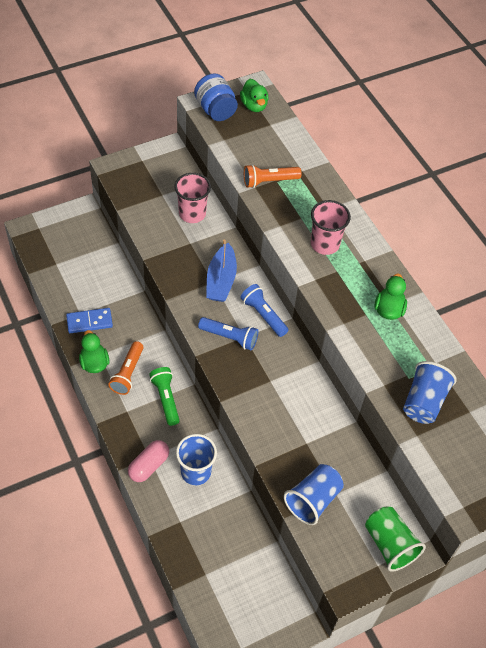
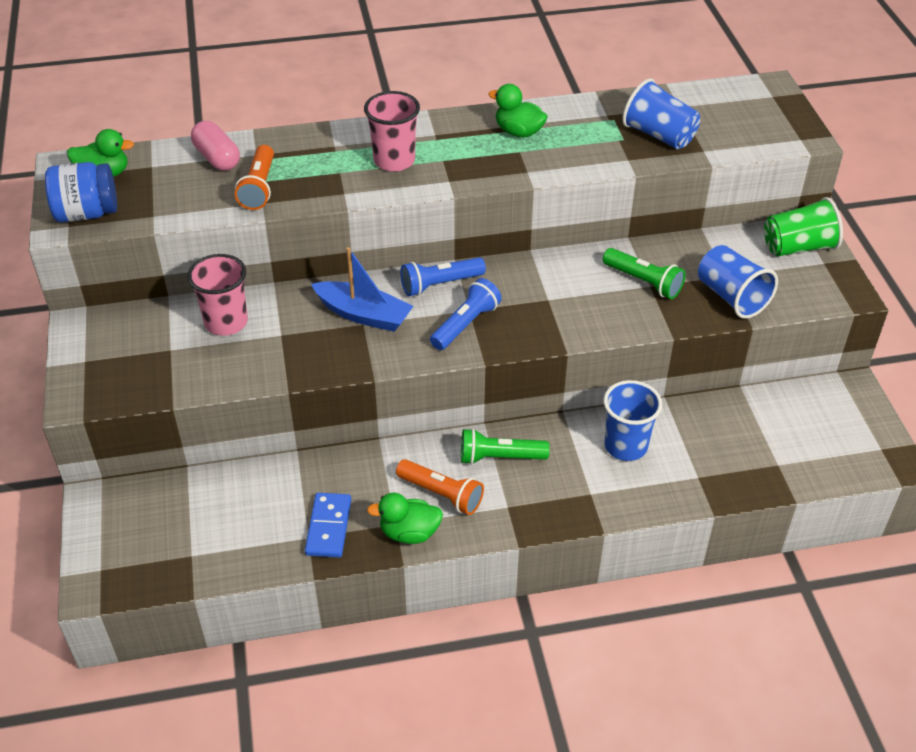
camera: 70 degrees left, 10 degrees down
(149, 465) = (604, 496): pink capsule -> pink capsule (217, 158)
(309, 438) = (643, 282): none -> green flashlight

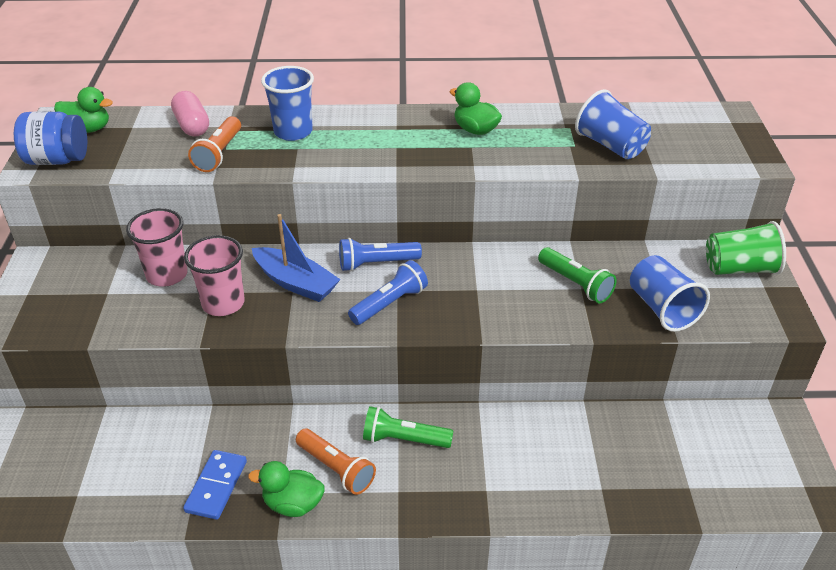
camera: 10 degrees right, 5 degrees down
(394, 161) = (351, 143): pink cup -> pink cup (223, 303)
(626, 446) = (533, 445): blue cup -> blue cup (293, 132)

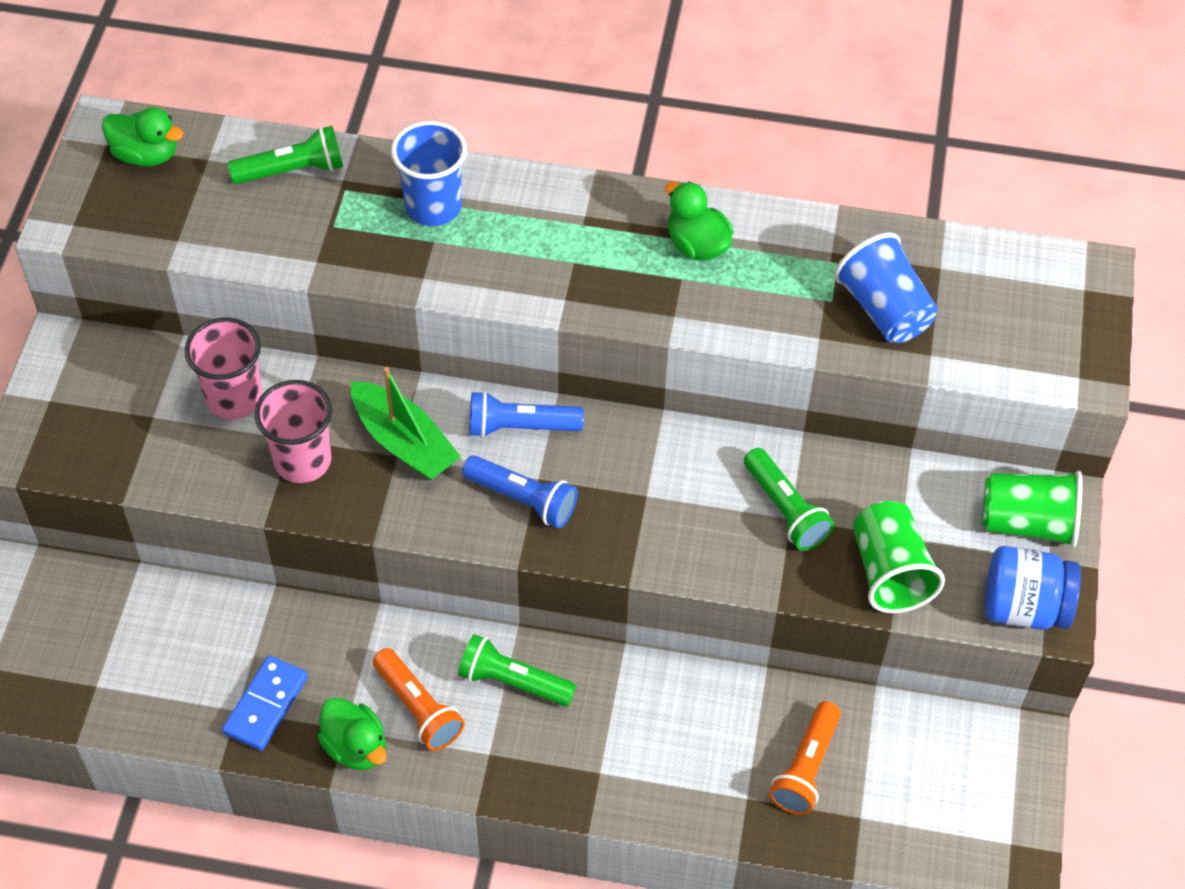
camera: 10 degrees right, 15 degrees up
(57, 160) = (102, 212): blue jar -> blue jar (1023, 607)
(192, 126) = (292, 171): pink capsule -> green flashlight
(219, 154) = (323, 235): orange flashlight -> orange flashlight (806, 767)
(293, 504) = (355, 747): green duck -> green duck turned 150 degrees counterclockwise
(296, 283) = (404, 442): blue boat -> green boat
(389, 303) = (522, 499): blue flashlight -> blue flashlight turned 60 degrees clockwise
(662, 308) = (889, 572): blue cup -> green cup

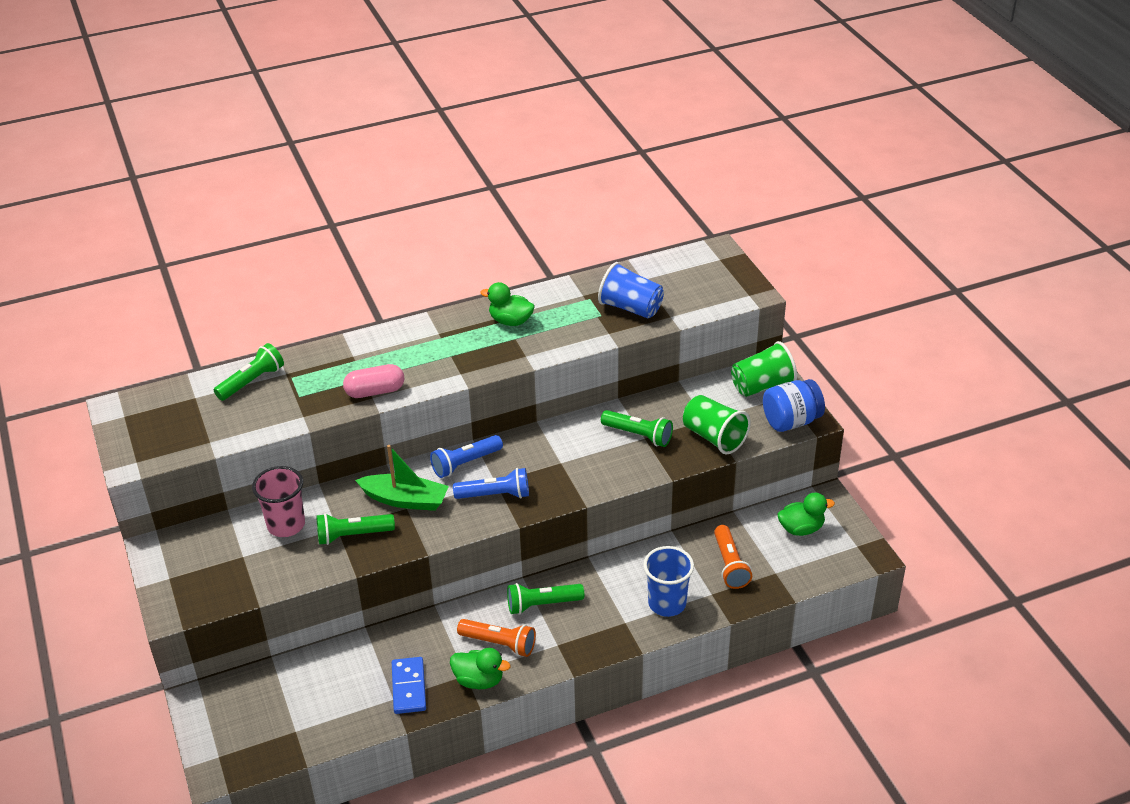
camera: 30 degrees left, 15 degrees down
(146, 155) = (154, 410): green duck -> green duck (801, 528)
(302, 461) = (353, 535): pink cup -> green flashlight
(433, 207) = (350, 364): blue cup -> blue cup (667, 603)
(433, 270) = (375, 391): none -> pink capsule

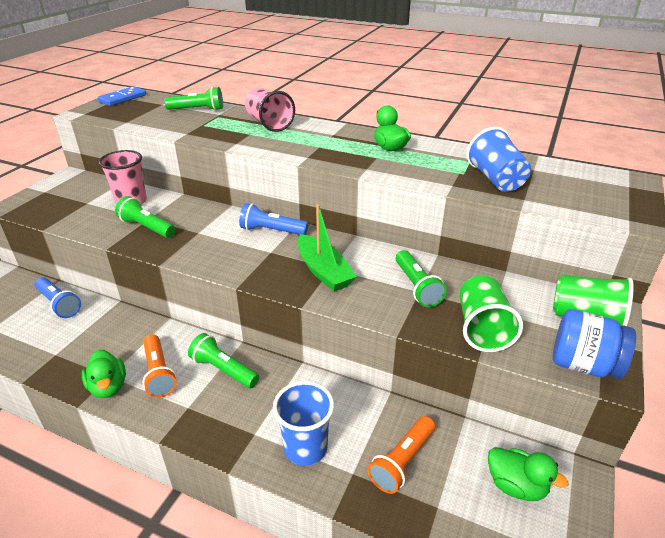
camera: 45 degrees right, 5 degrees down
(359, 356) = (269, 124): none -> pink cup
(375, 391) = (243, 141): pink capsule -> none
(405, 500) = (205, 228): green boat -> green boat (323, 271)
(408, 687) = (73, 354): blue domino -> blue domino (122, 98)
(495, 495) = (256, 259): blue flashlight -> blue flashlight (59, 304)

